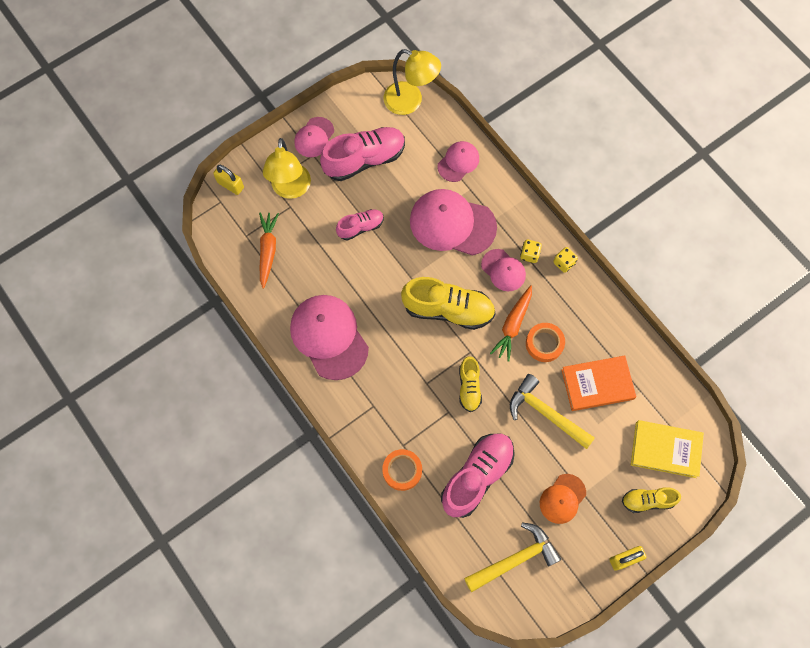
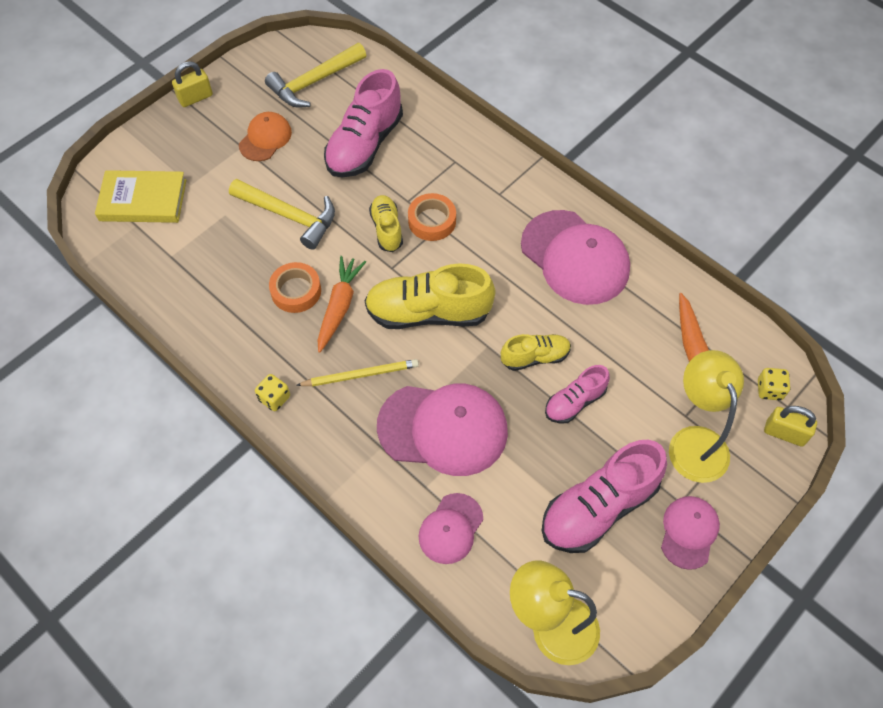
camera: 170 degrees right, 10 degrees down
(402, 470) = (450, 138): orange tape -> orange tape (432, 221)
(503, 270) = (360, 375): pink cap -> yellow pencil
(529, 254) = (325, 402): yellow dice -> yellow dice (769, 390)
(597, 384) = (225, 255): orange book -> none
(647, 500) = (167, 150): yellow shoe -> yellow shoe (535, 357)

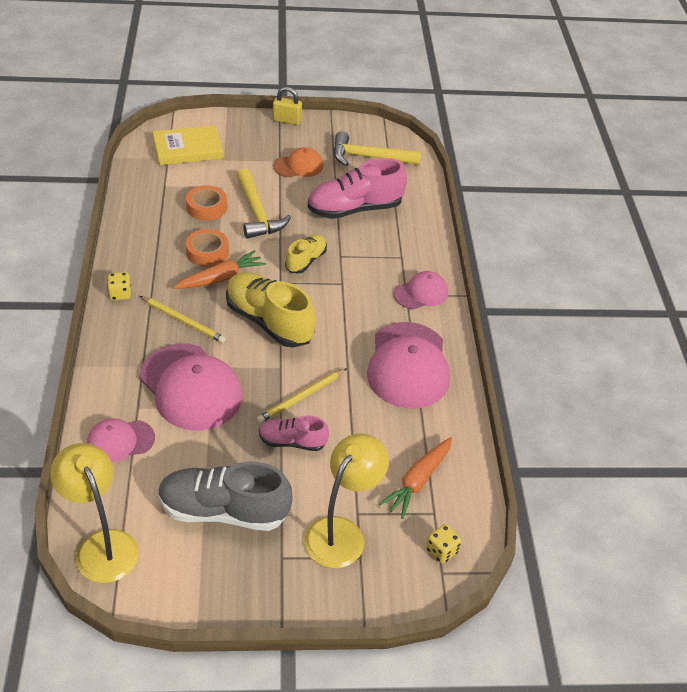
camera: 40 degrees right, 15 degrees down
(143, 200) = (188, 149): yellow book -> yellow book turned 60 degrees counterclockwise
(432, 221) = (340, 277): orange tape -> orange tape (206, 207)
(535, 357) = (302, 397): yellow shoe -> yellow pencil
(598, 507) = (224, 511): pink shoe -> grey shoe
(689, 532) = (262, 578): pink cap -> pink cap (421, 293)
(784, 433) = (415, 585): yellow padlock -> none

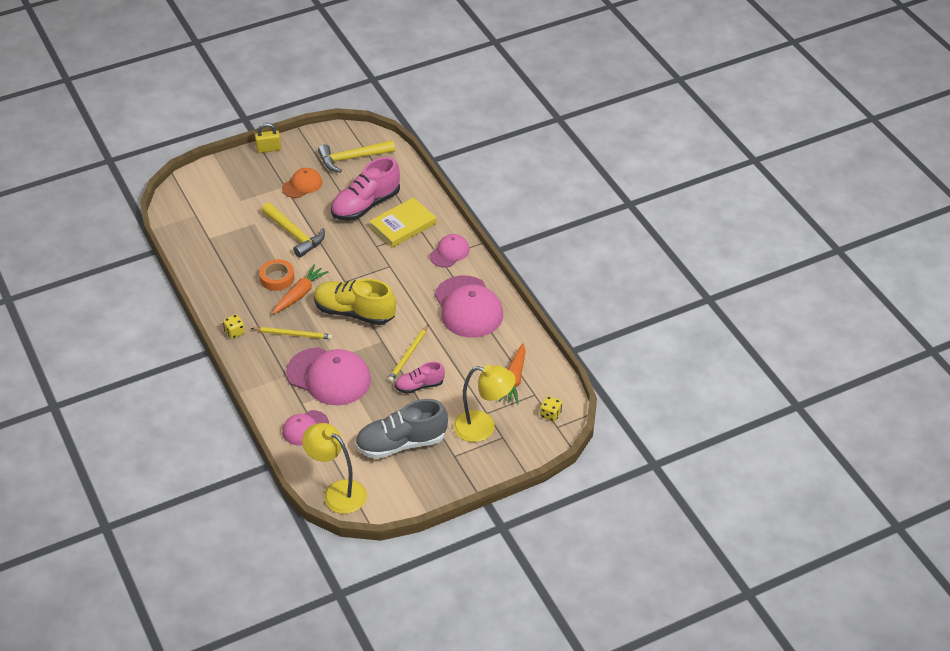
camera: 20 degrees left, 0 degrees up
(188, 149) = (206, 201): yellow book -> yellow book (403, 225)
(206, 207) = (253, 244): orange tape -> none
(306, 261) = (353, 258): yellow shoe -> none
(341, 532) = (483, 427): yellow lamp -> yellow lamp turned 90 degrees clockwise

